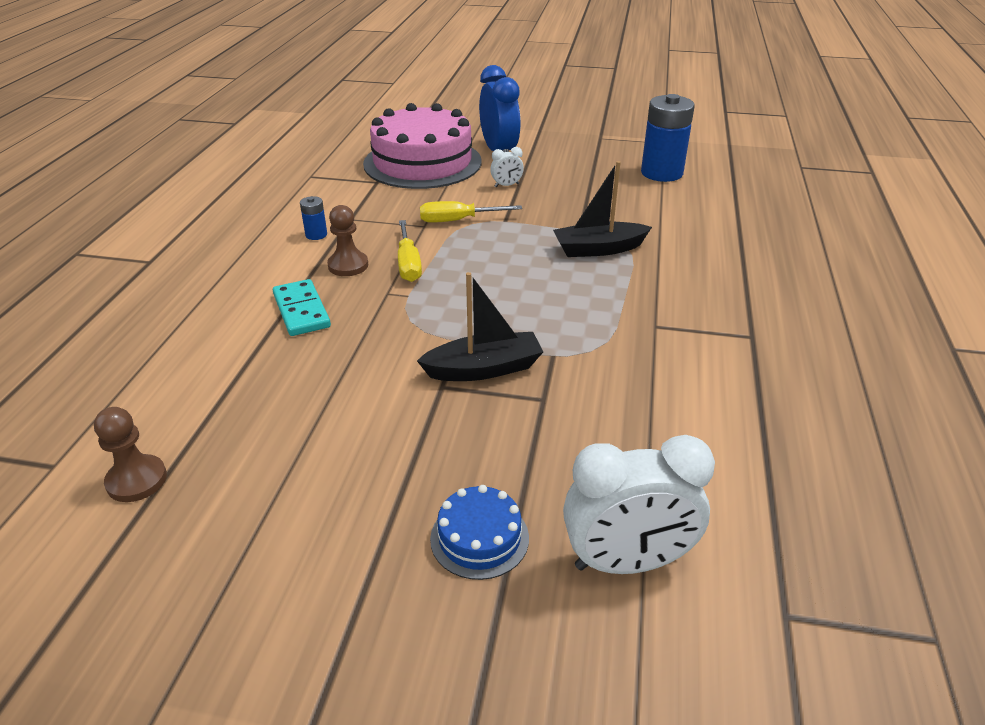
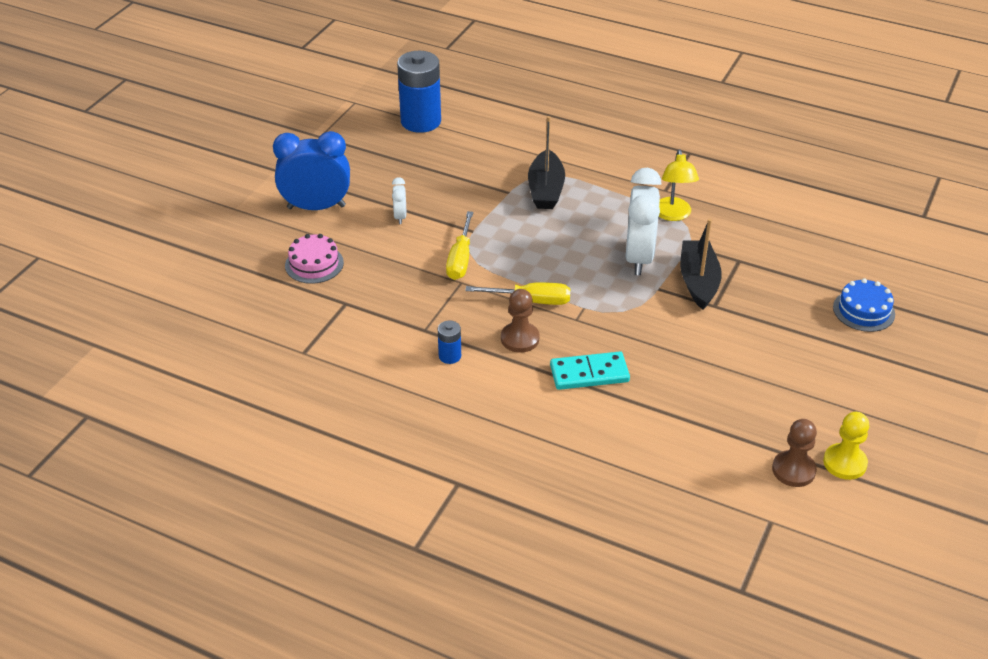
camera: 75 degrees left, 5 degrees up
(144, 531) = (844, 463): none -> yellow pawn
(422, 162) = (314, 264): pink cake -> pink cake, size x0.44
(607, 336) = (673, 215): none -> yellow lamp
(627, 562) = (886, 258): white clock -> white clock (639, 257)

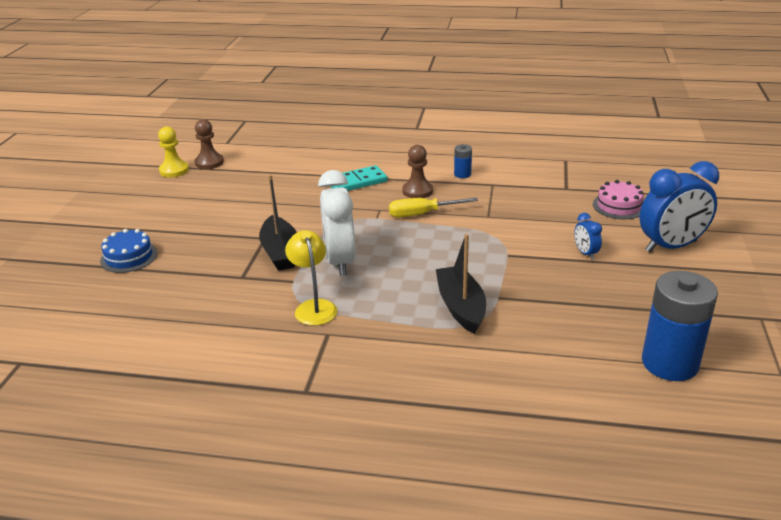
camera: 165 degrees right, 10 degrees down
(400, 216) = (585, 253): white clock -> blue clock
(460, 259) = (501, 231): yellow screwdriver -> none

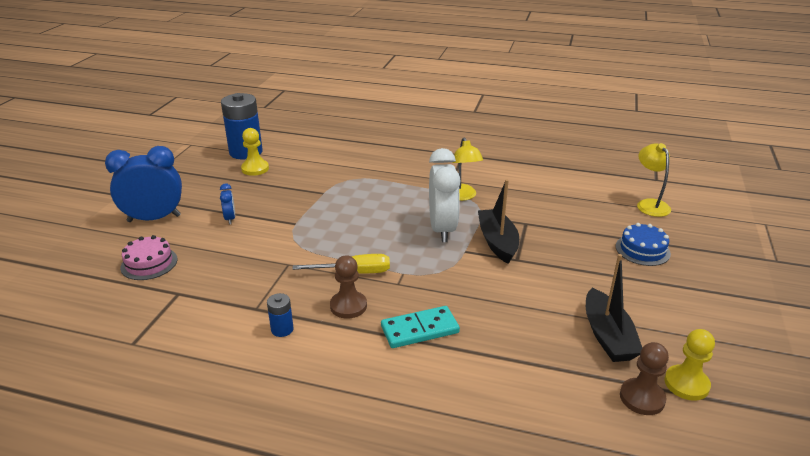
camera: 175 degrees left, 0 degrees up
(70, 316) = (649, 204): none -> yellow lamp
(461, 307) = (354, 188): black boat -> black boat (607, 336)
(623, 329) = (255, 169): none -> yellow pawn

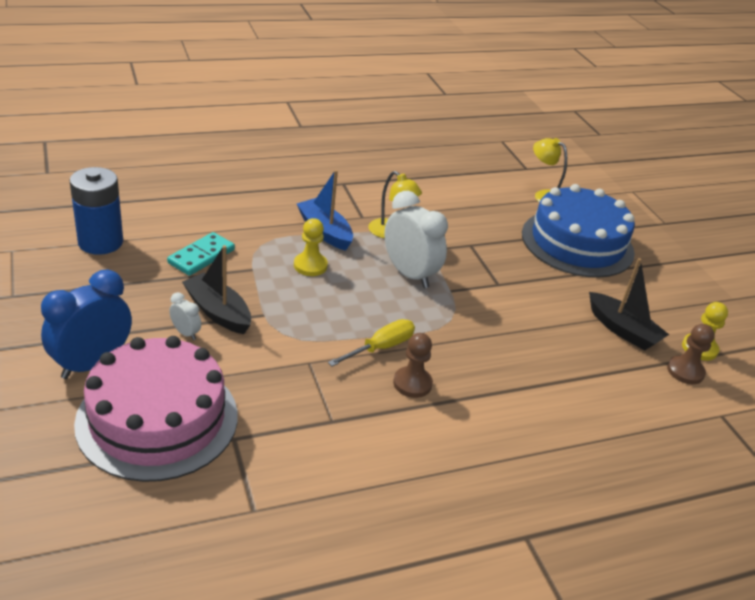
camera: 40 degrees left, 5 degrees up
(149, 263) = (157, 419): pink cake -> pink cake, size x2.30
(230, 219) = (186, 333): blue clock -> white clock
(255, 169) = (139, 261): yellow pawn -> yellow pawn (310, 266)
(282, 329) = (381, 431): blue battery -> none
(407, 183) = (325, 231): none -> blue boat
(420, 330) = (492, 381): turquoise domino -> turquoise domino (201, 256)
(497, 242) = (467, 272): black boat -> black boat (218, 312)
(642, 250) = (577, 243): blue cake -> blue cake, size x2.30

